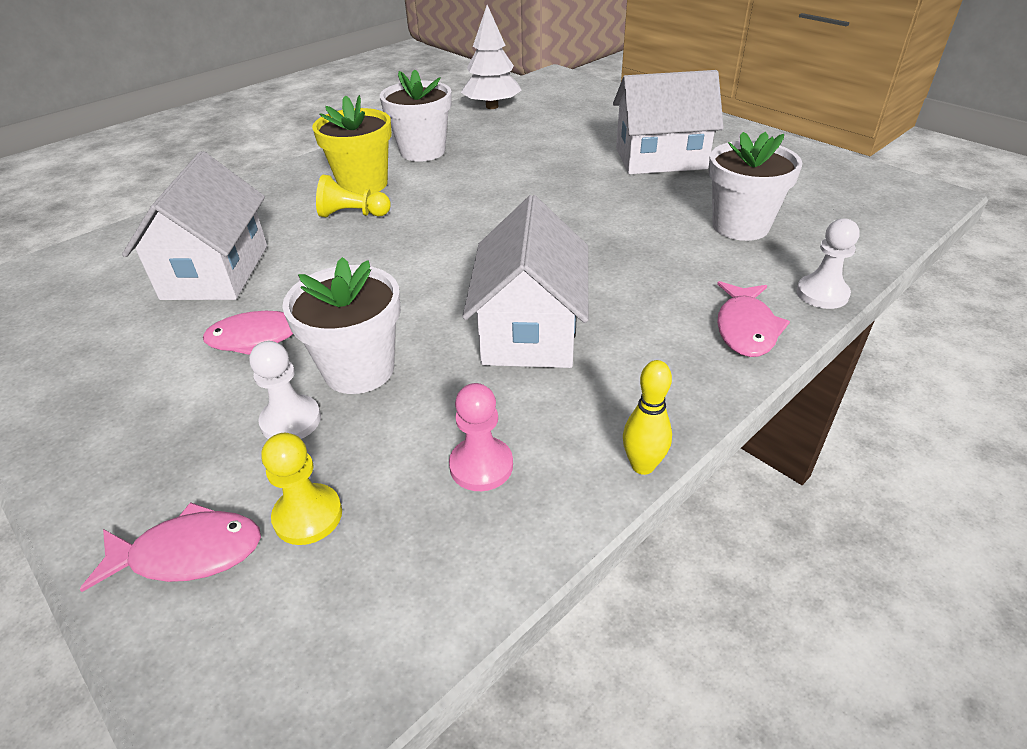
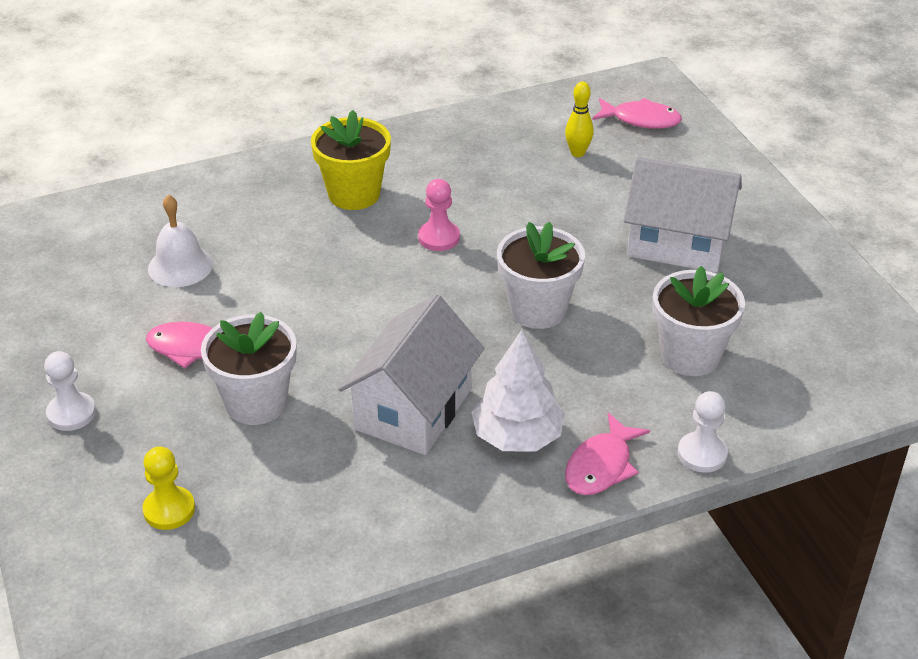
camera: 20 degrees right, 0 degrees up
(188, 553) = (83, 509): pink fish -> pink fish (641, 120)
(216, 272) = (180, 266): white house -> white bell
(291, 421) = (186, 431): white pawn -> white pawn (71, 413)
(352, 214) = (326, 232): yellow pawn -> none
(422, 151) = (435, 164): white flower pot -> white flower pot (538, 310)
(481, 466) = (306, 513): pink pawn -> pink pawn (439, 237)
(492, 106) = (546, 114): white tree -> white tree (517, 437)
(642, 465) = (425, 553): yellow bowling pin -> yellow bowling pin (577, 153)

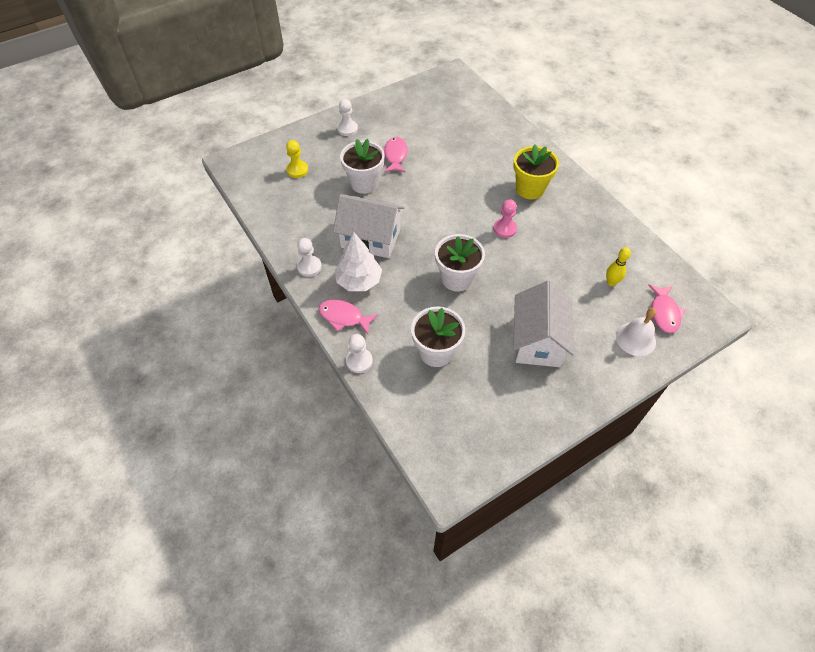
camera: 80 degrees right, 15 degrees up
(180, 266) = (451, 139): white bell -> white bell (635, 339)
(466, 508) = (309, 267): none -> white pawn

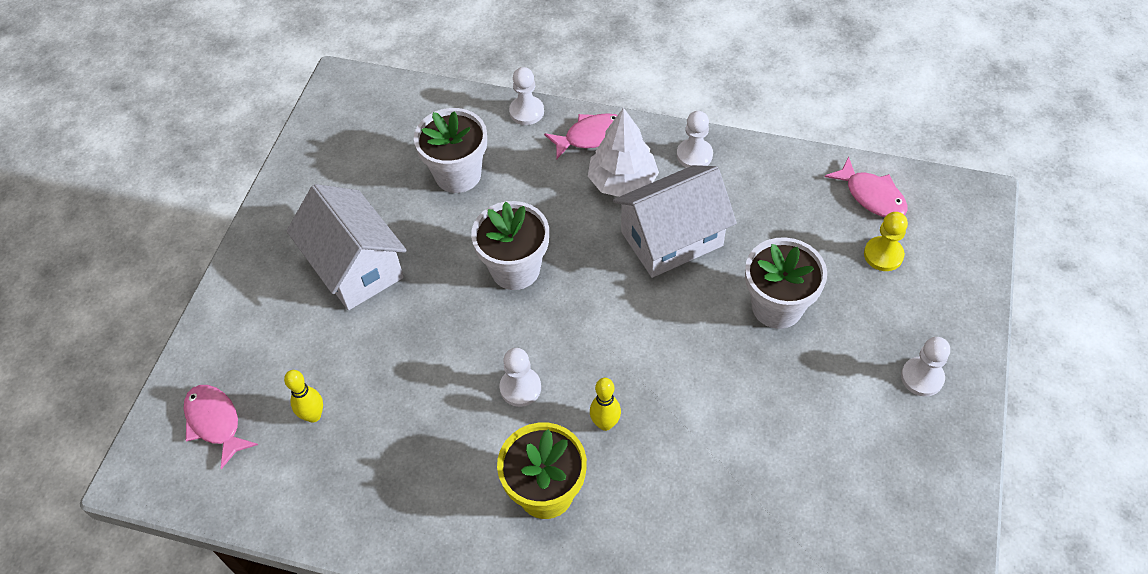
camera: 140 degrees right, 0 degrees up
(395, 156) = (796, 387): pink fish -> pink fish (871, 196)
(482, 194) = (605, 423): none -> yellow bowling pin
(505, 229) = (520, 388): pink pawn -> white pawn
(635, 339) = (236, 356): white bell -> none

